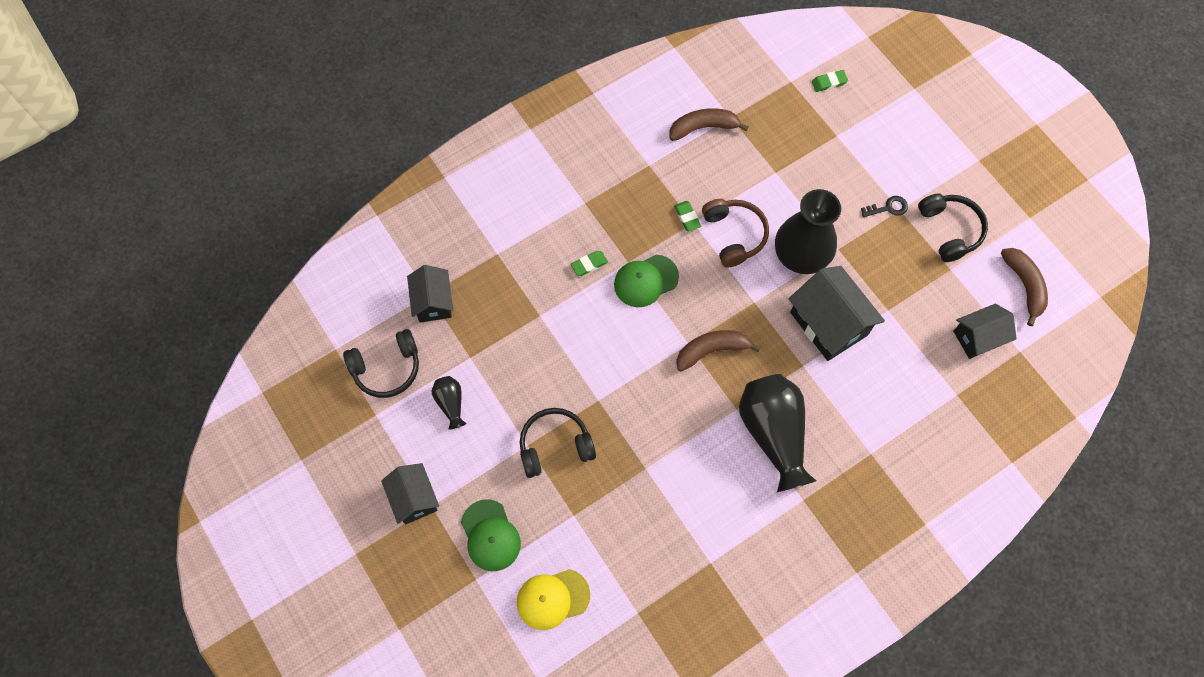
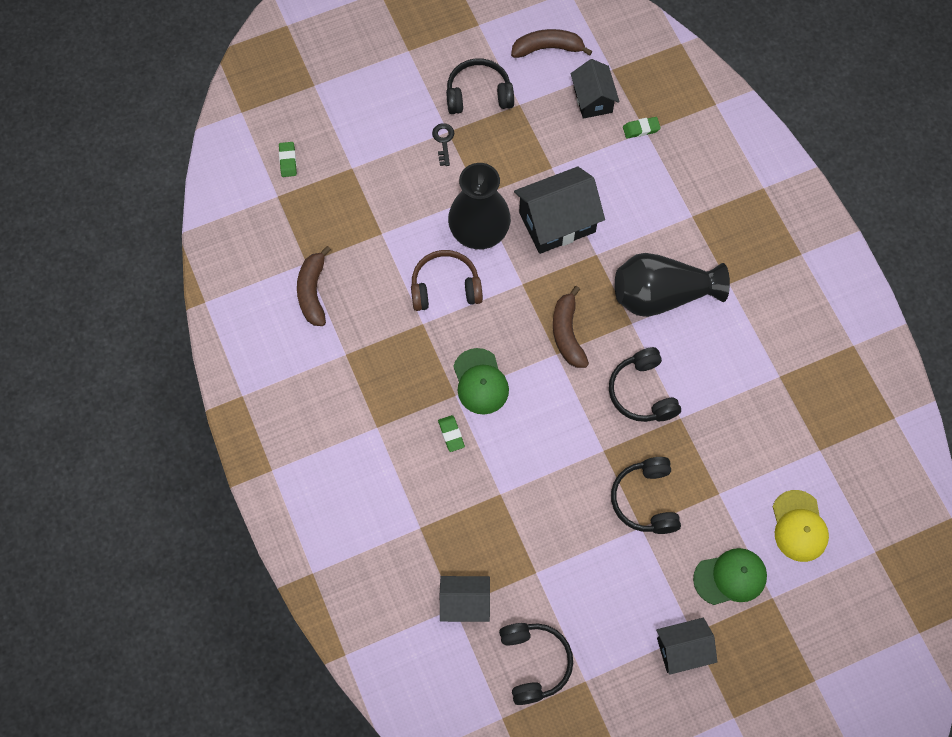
camera: 80 degrees left, 0 degrees up
(450, 403) = (585, 599): black vase -> none
(664, 428) = (642, 392): none -> black headphones
(687, 217) = (416, 328): green eraser -> green eraser (641, 129)

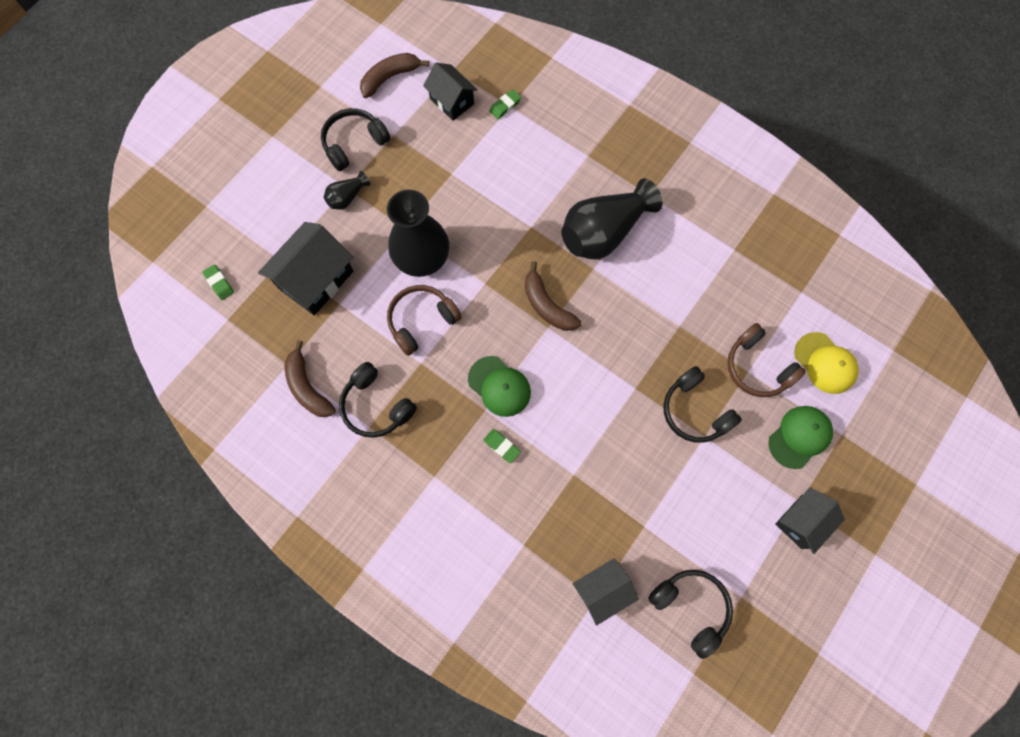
camera: 30 degrees left, 5 degrees up
(443, 141) = (347, 197): black key -> black vase
(557, 222) = (482, 216): black house -> black house (316, 279)
(642, 392) = (637, 322): black headphones -> black headphones (376, 406)
(730, 494) = (757, 367): none -> brown headphones

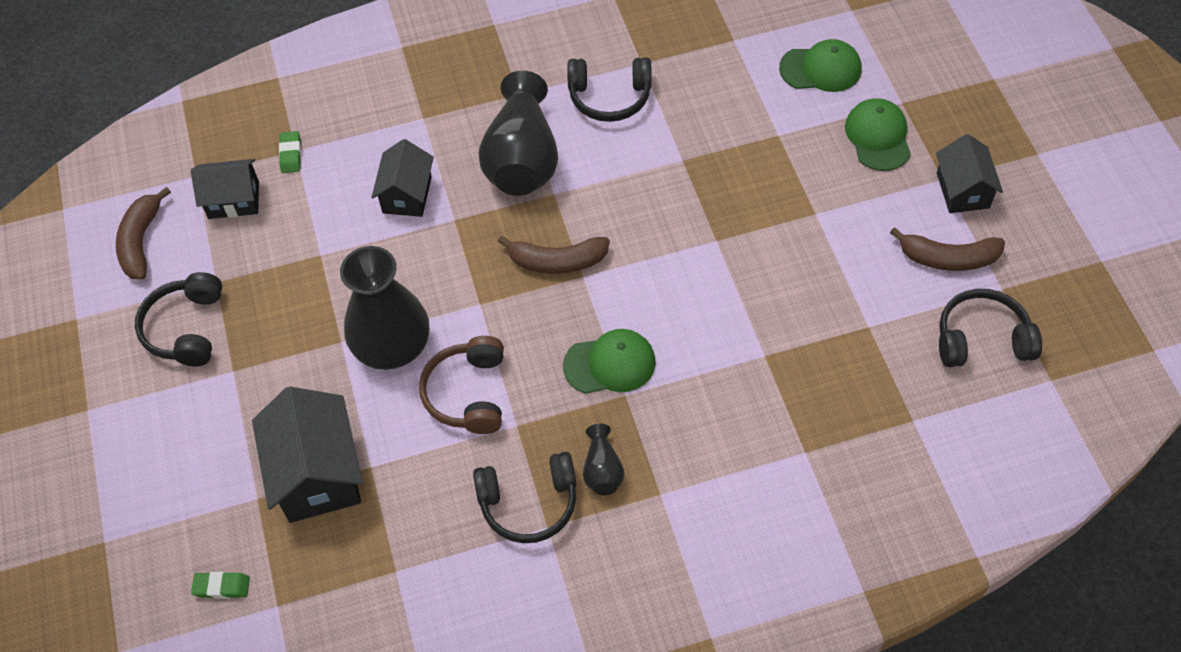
camera: 50 degrees left, 15 degrees down
(308, 387) = (444, 564): brown banana -> brown banana (948, 258)
(347, 197) = (246, 377): black vase -> black vase (602, 470)
(502, 446) = (679, 404): green eraser -> none
(602, 590) = (908, 408): black house -> black house (407, 195)
(694, 411) = (782, 205): black headphones -> black headphones (609, 97)
(757, 367) = (780, 125): brown headphones -> none
(825, 363) = (821, 69): yellow cap -> green cap

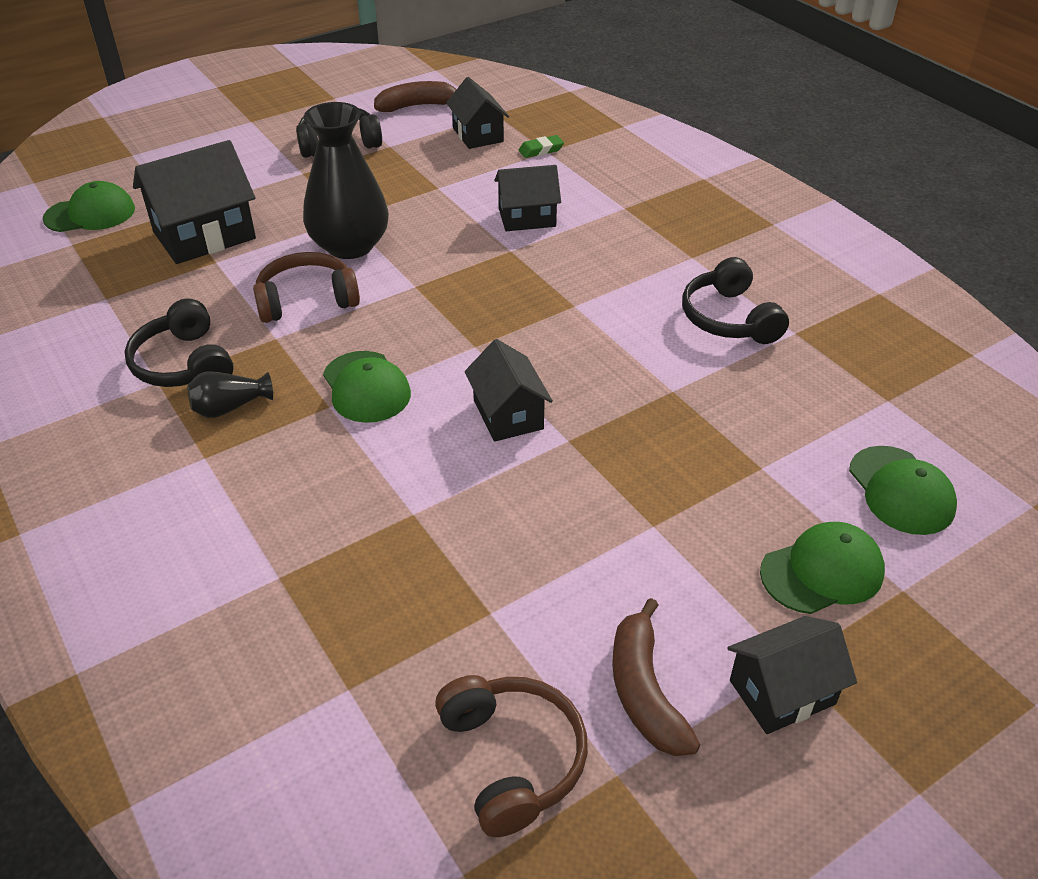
camera: 70 degrees right, 15 degrees down
(222, 587) = (90, 214): green eraser -> green cap
(522, 159) = (608, 276): black vase -> none
(557, 261) = (487, 325): brown banana -> none
(676, 272) = (508, 415): none -> black house
(982, 339) = (512, 758): black headphones -> brown headphones

